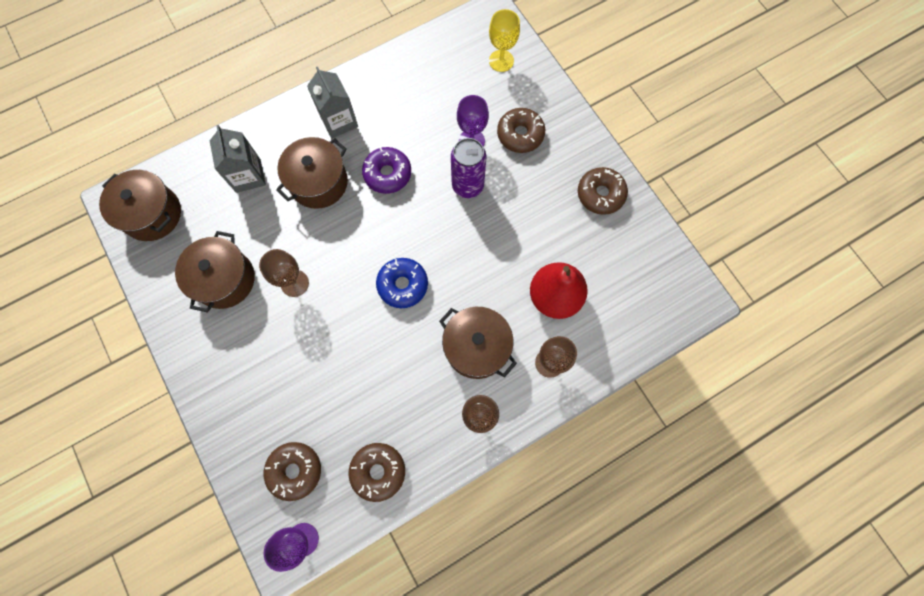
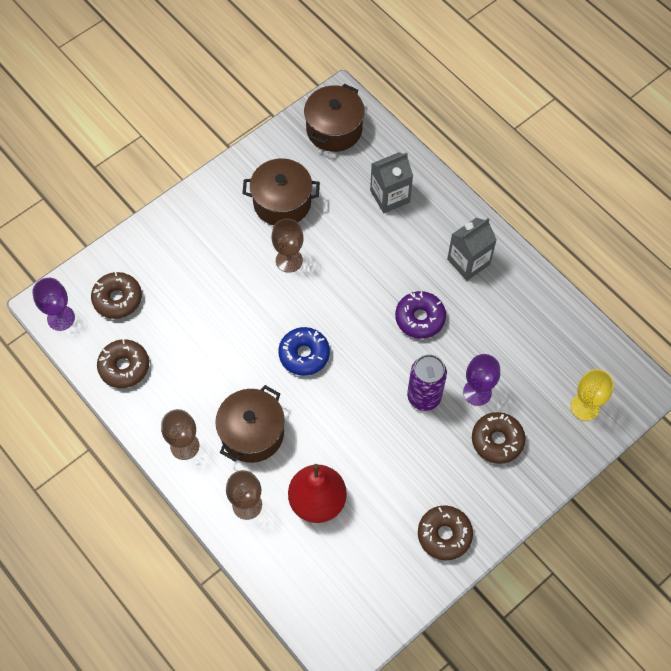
camera: 80 degrees right, 10 degrees down
(318, 182) = (396, 258): brown pot -> none

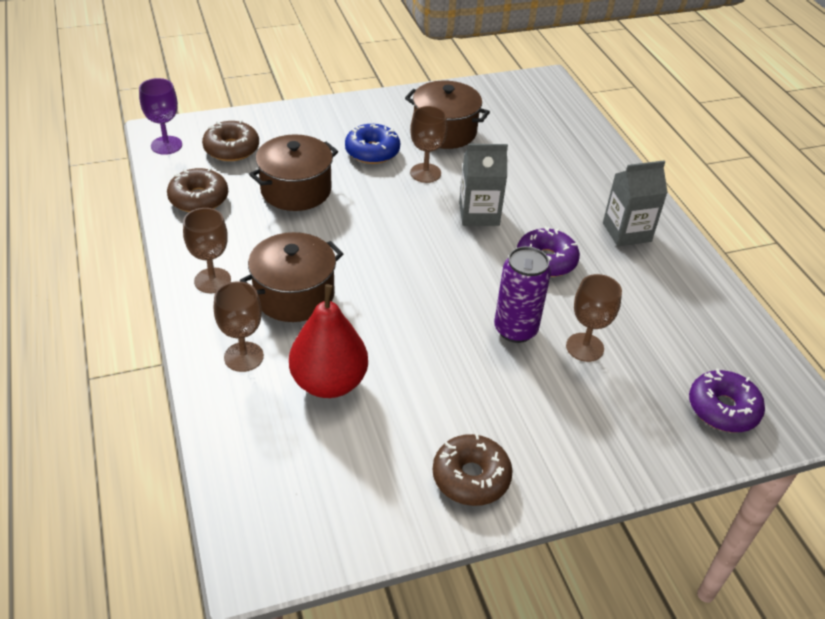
camera: 20 degrees right, 20 degrees down
(304, 354) = (395, 249): blue donut -> blue donut (372, 151)
(334, 129) = (528, 98): brown pot -> brown pot (296, 190)
(390, 196) = (562, 158): grey carton -> grey carton (479, 214)
(477, 392) = (584, 347): purple goblet -> brown goblet
(497, 440) = (589, 402): brown donut -> none
(585, 407) = (723, 409): yellow goblet -> purple donut

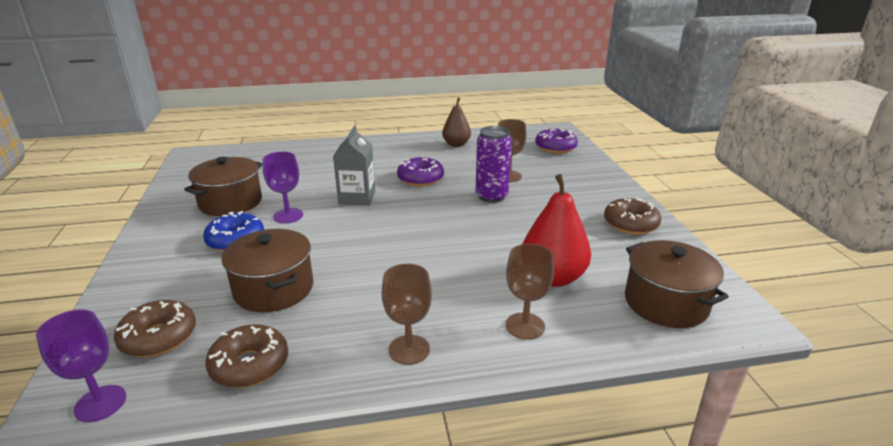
camera: 80 degrees left, 15 degrees down
(294, 295) = (441, 293): brown pot -> brown pot (666, 303)
(425, 173) = (288, 216): brown goblet -> purple goblet
(626, 232) = (398, 151): grey carton -> none
(677, 288) = (456, 144): none -> brown pear

